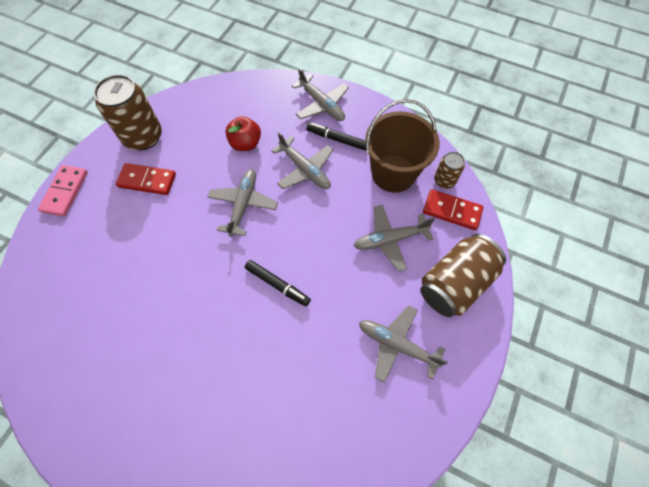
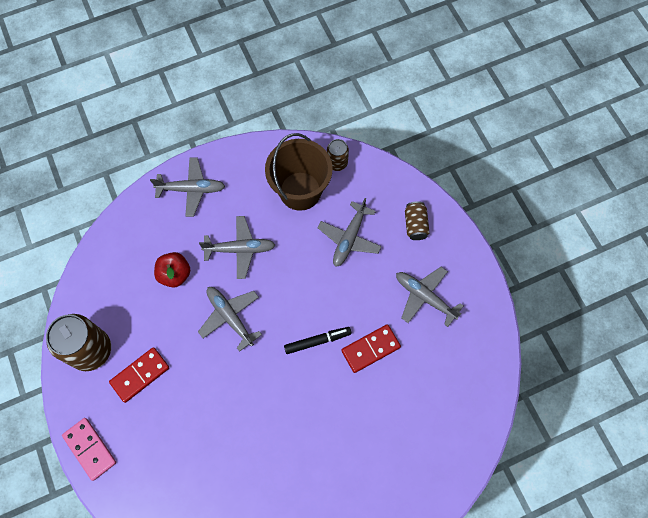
camera: 50 degrees left, 5 degrees up
(336, 139) = (234, 205): black marker -> none
(397, 345) = (425, 297): grey plane -> grey plane turned 60 degrees clockwise
(452, 211) = (364, 179): red domino -> red domino (370, 349)
(455, 283) = (415, 225): brown can -> brown can, size x0.52

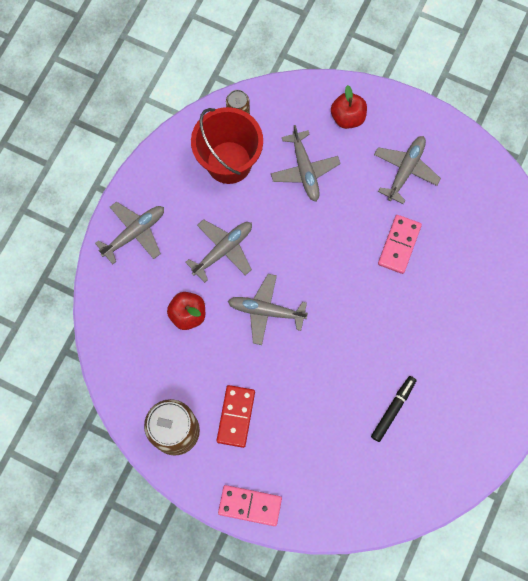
camera: 40 degrees left, 5 degrees up
(300, 191) = (229, 162): brown bucket -> red bucket
(317, 341) = (352, 272): black marker -> black marker (393, 409)
(370, 349) = (399, 245): red domino -> pink domino
(415, 225) = (347, 117): brown can -> red apple
(425, 297) = (405, 170): grey plane -> grey plane turned 120 degrees clockwise

